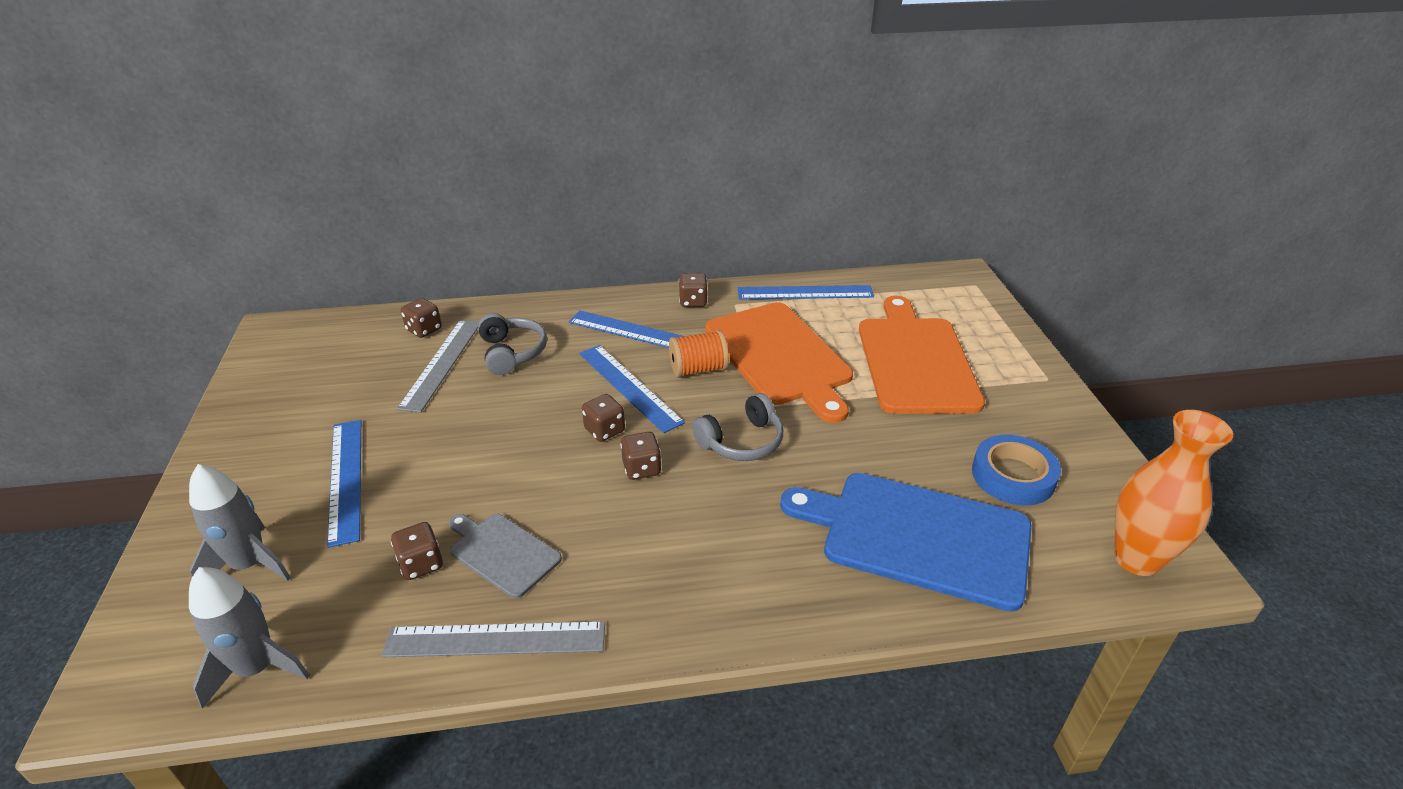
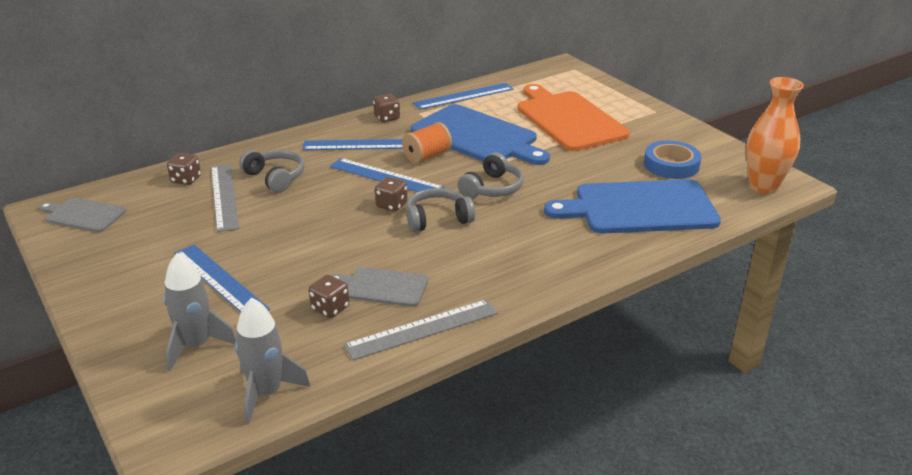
camera: 25 degrees left, 5 degrees down
(297, 347) = (83, 215): none -> grey cutting board
(641, 468) = (437, 219): brown dice -> grey headphones
(780, 356) = (477, 136): orange cutting board -> blue cutting board

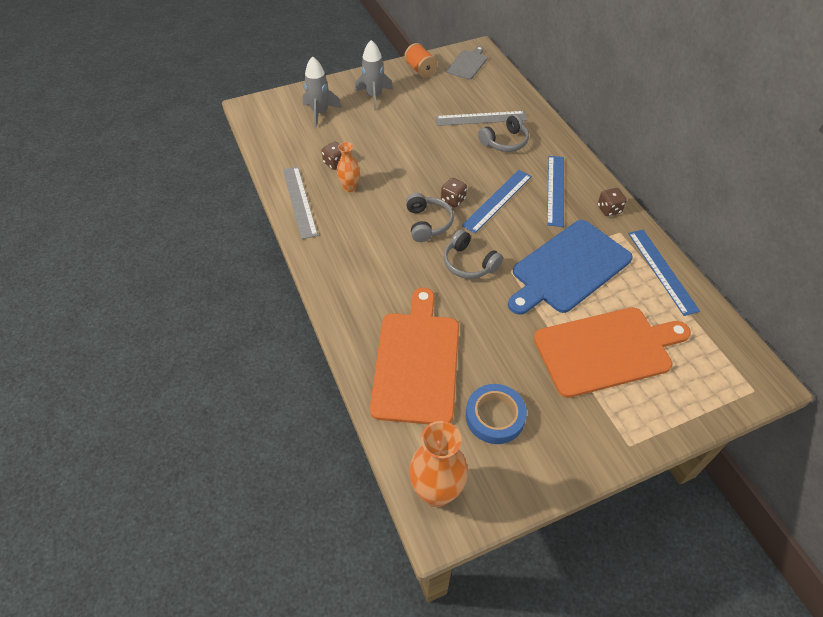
camera: 100 degrees right, 20 degrees up
(186, 179) = (507, 101): brown dice -> none
(220, 280) = (379, 119): blue ruler -> none
(266, 393) = (270, 138): grey rocket -> grey rocket (374, 96)
(383, 287) = (350, 187): grey cutting board -> orange vase
(427, 156) = (531, 228): orange spool -> orange spool (420, 70)
(639, 208) = (416, 362): blue cutting board -> orange cutting board

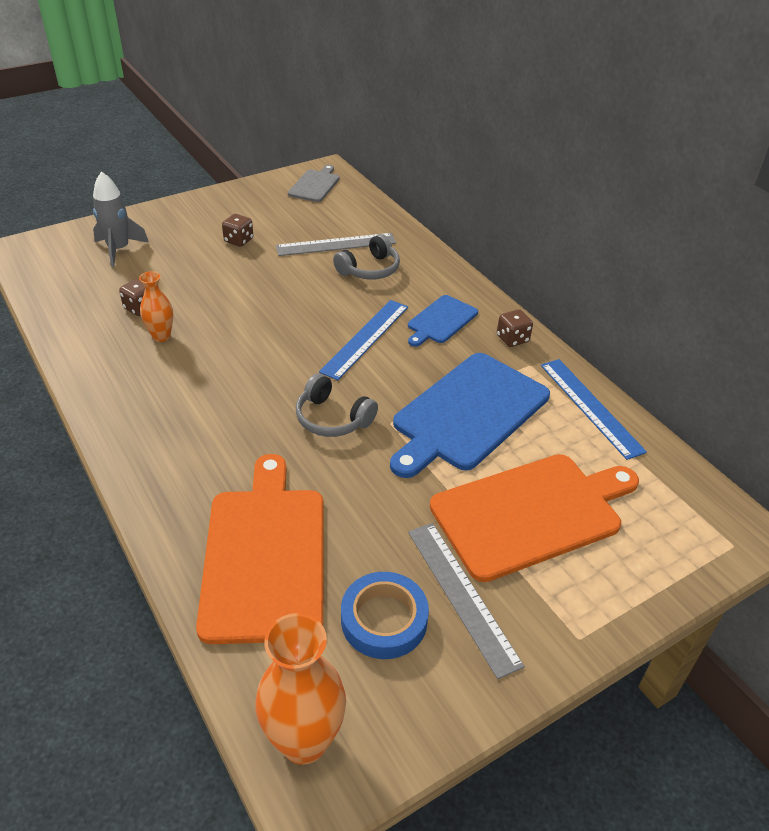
camera: 10 degrees left, 10 degrees down
(299, 201) = (89, 358): grey ruler -> grey ruler (462, 595)
(374, 96) = (193, 227): grey rocket -> none
(420, 70) = (254, 194): orange spool -> none
(427, 223) = (272, 373): grey headphones -> none
(453, 200) = (305, 342): brown dice -> brown dice (238, 240)
(555, 190) = (441, 321): blue ruler -> blue cutting board

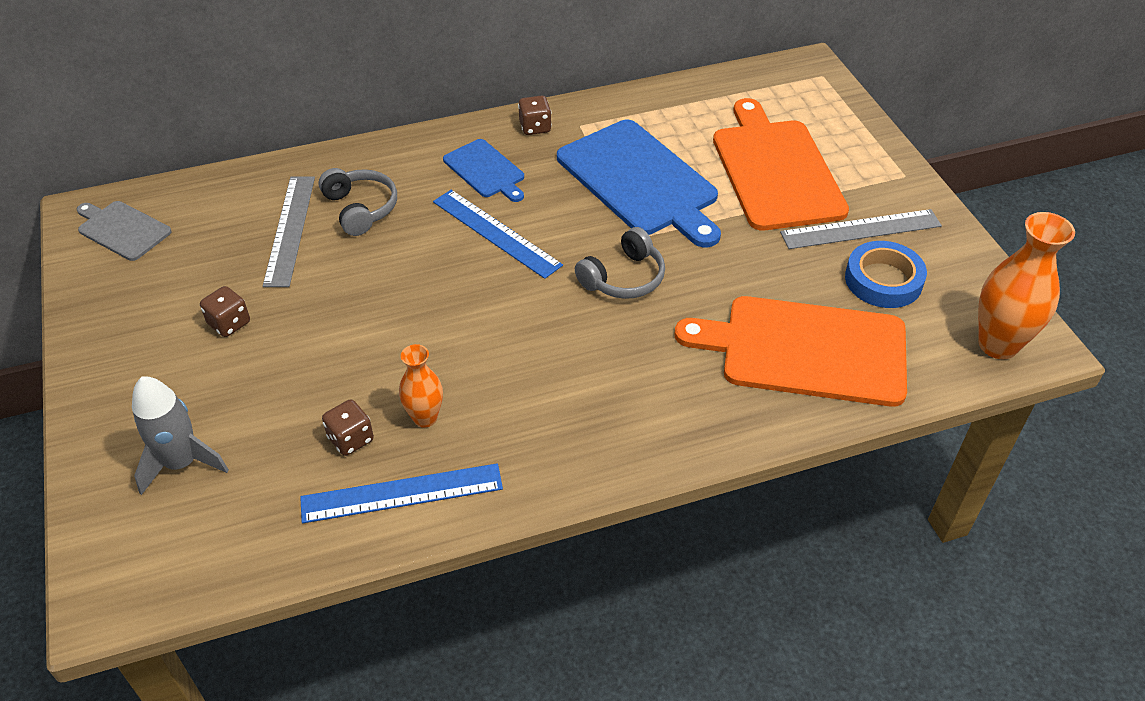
camera: 75 degrees left, 5 degrees up
(590, 407) = (650, 104): blue ruler -> blue ruler (402, 493)

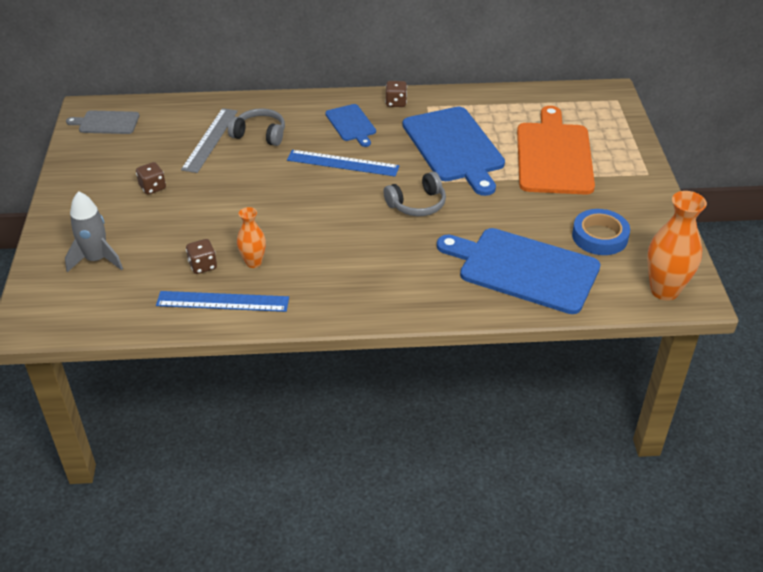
camera: 15 degrees right, 5 degrees down
(122, 229) = (106, 123): grey cutting board -> grey cutting board turned 45 degrees counterclockwise
(360, 209) = (260, 134): grey headphones -> grey headphones turned 60 degrees counterclockwise
(496, 233) = (342, 163): blue ruler -> blue ruler turned 45 degrees counterclockwise
(805, 350) = (523, 269): orange cutting board -> blue cutting board
(860, 229) = (598, 202): grey ruler -> none

